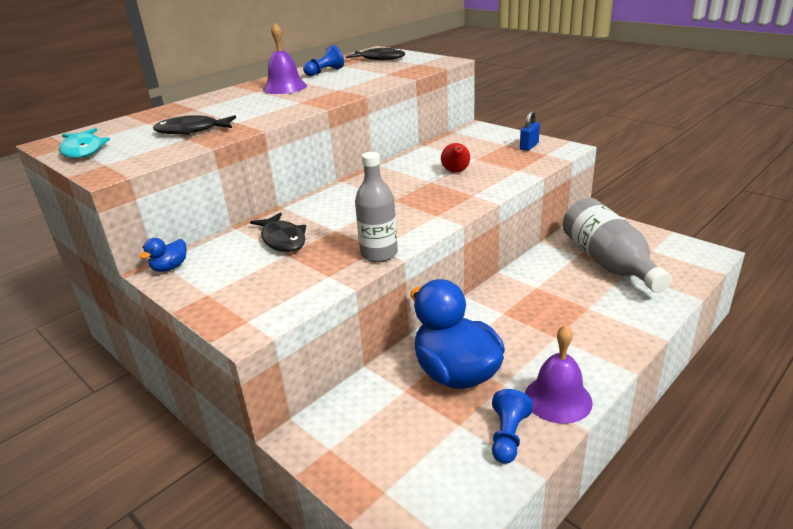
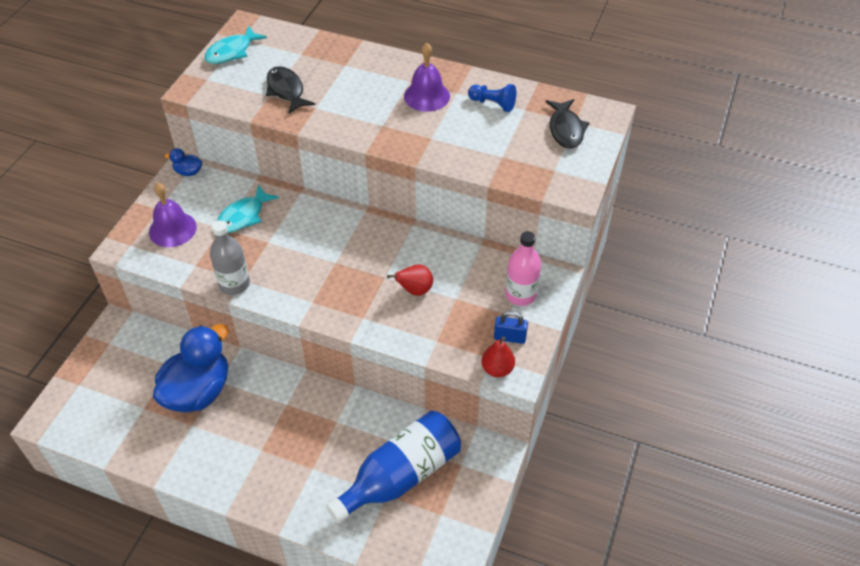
camera: 65 degrees right, 20 degrees up
(282, 239) = (243, 216): black fish -> turquoise fish
(488, 138) = (520, 295): none -> pink bottle
(508, 436) = (137, 440): blue pawn -> none
(558, 399) = (182, 463): purple bell -> purple bell (172, 229)
(559, 153) = (497, 369): none -> red pear
(608, 262) = (401, 476): grey bottle -> blue bottle

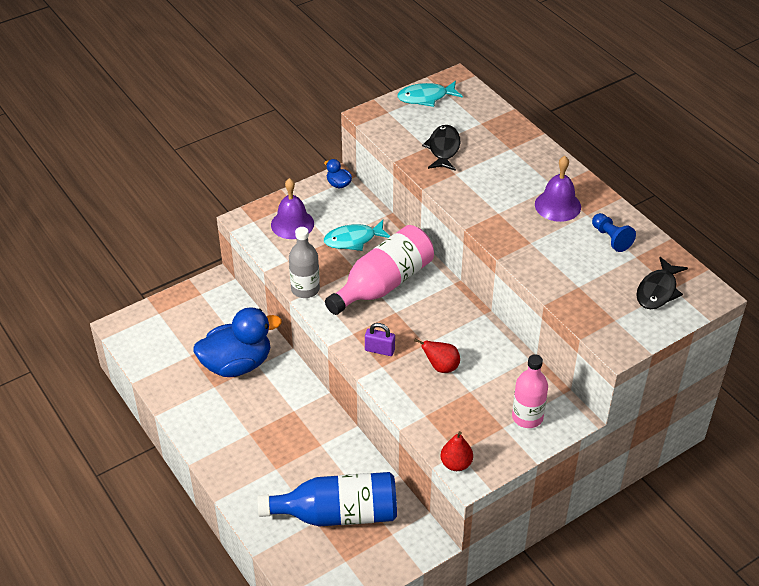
camera: 35 degrees right, 5 degrees down
(304, 242) = (383, 284): none -> pink bottle
(349, 304) = (379, 350): none -> purple padlock
(509, 337) = (488, 445): blue padlock -> none

